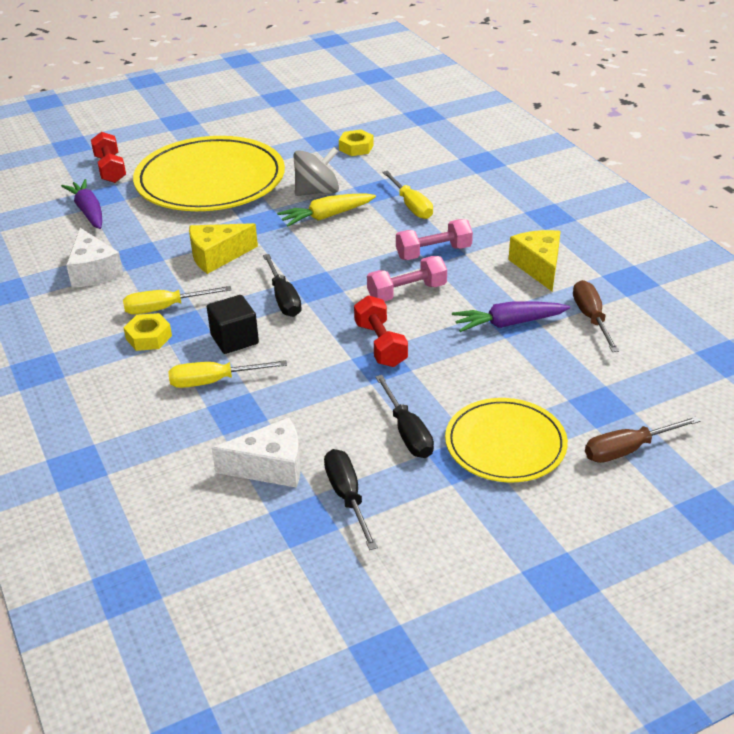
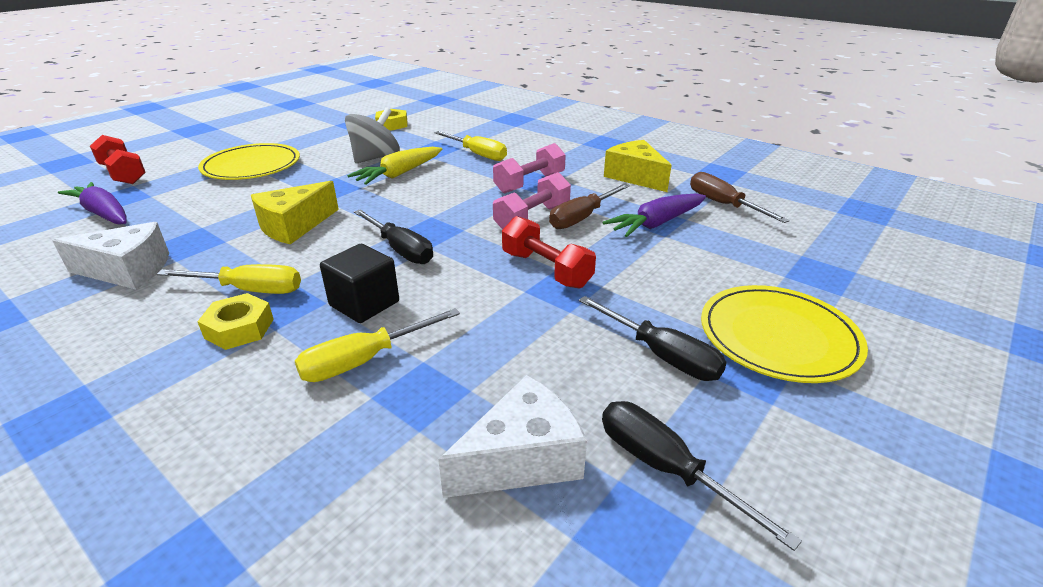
camera: 25 degrees left, 5 degrees down
(93, 271) = (128, 270): white cheese -> white cheese turned 45 degrees counterclockwise
(165, 308) = (249, 290): yellow screwdriver -> yellow screwdriver turned 135 degrees counterclockwise
(210, 180) = (251, 166): yellow plate -> yellow plate, size x0.57
(628, 450) = (897, 308): brown screwdriver -> brown screwdriver (582, 218)

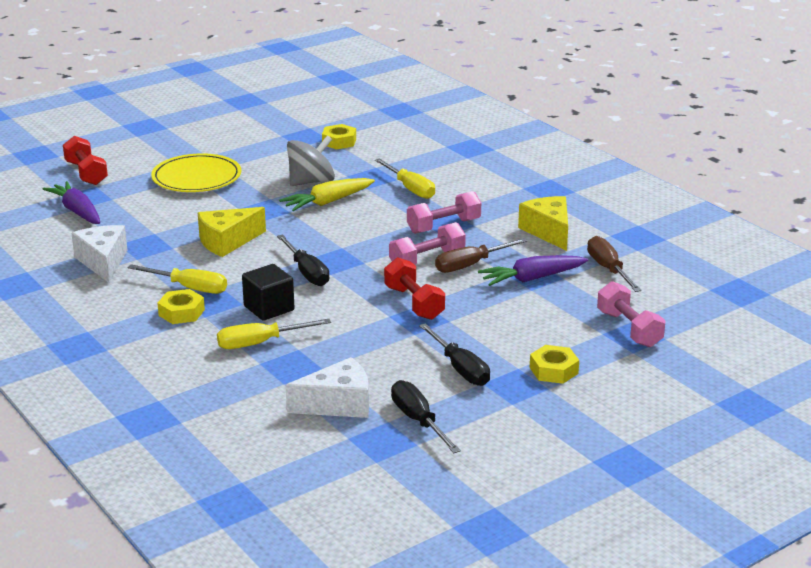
camera: 15 degrees right, 5 degrees down
(128, 270) = (103, 262): white cheese -> white cheese turned 120 degrees counterclockwise
(778, 337) = (553, 370): yellow plate -> yellow nut
(808, 266) = (629, 329): none -> pink dumbbell

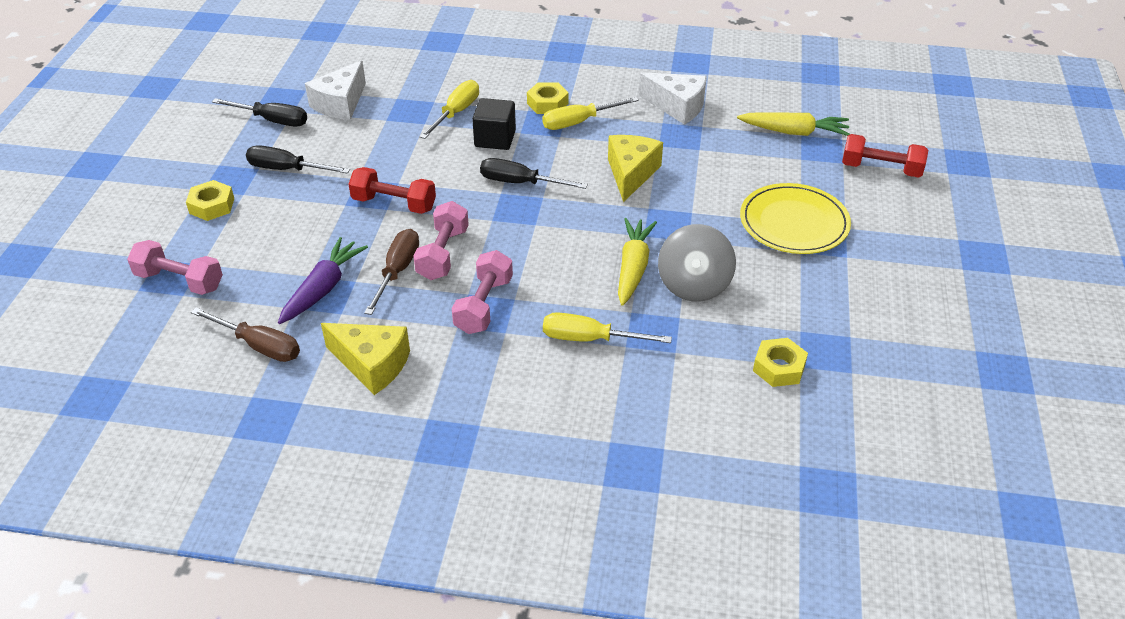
camera: 135 degrees right, 15 degrees up
(77, 211) = (794, 132): purple carrot -> yellow carrot

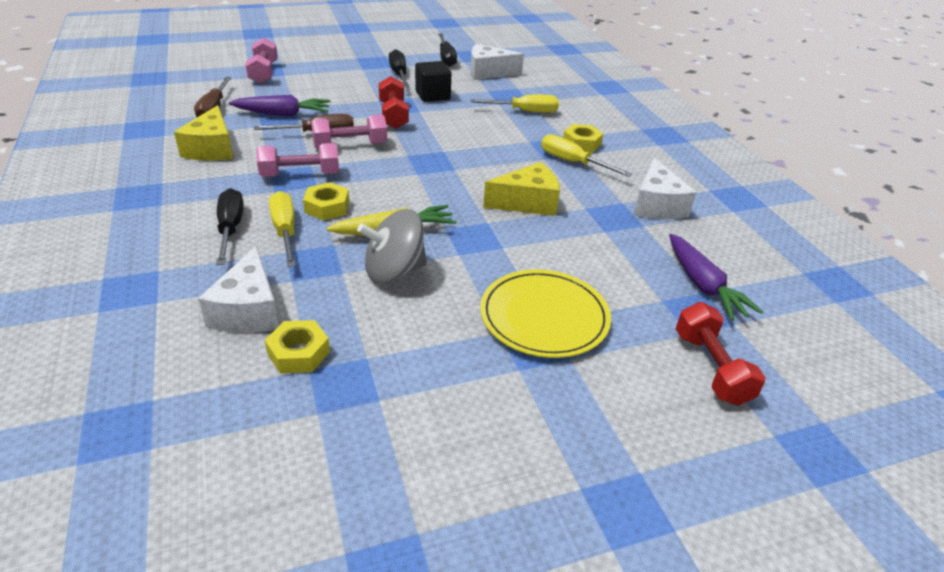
camera: 60 degrees right, 5 degrees down
(212, 206) = (342, 63): yellow nut -> yellow nut (327, 207)
(495, 139) = (509, 133): black cube -> black cube (432, 95)
(520, 183) = (463, 155): black screwdriver -> black screwdriver (230, 229)
(707, 387) = (248, 310): none -> white cheese
(794, 132) = (703, 286): yellow carrot -> purple carrot

